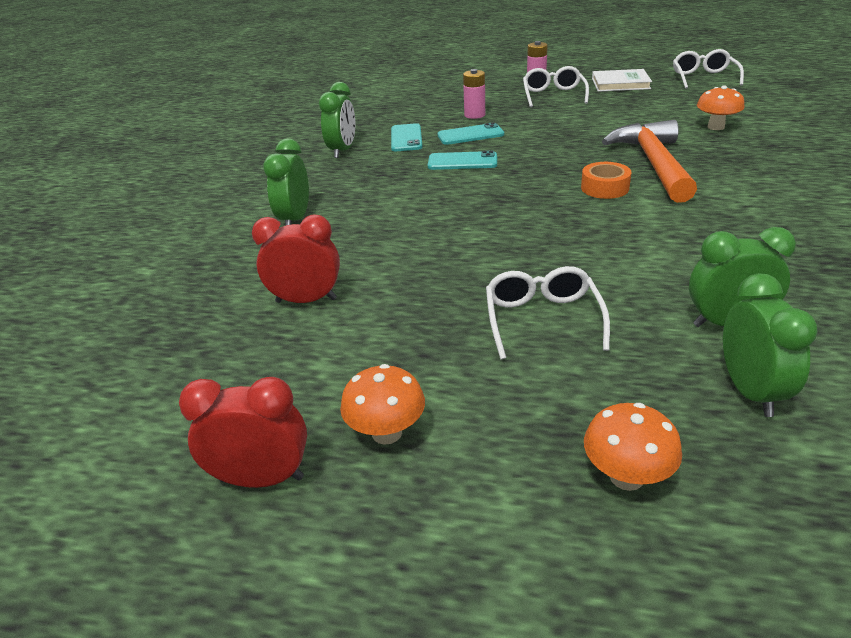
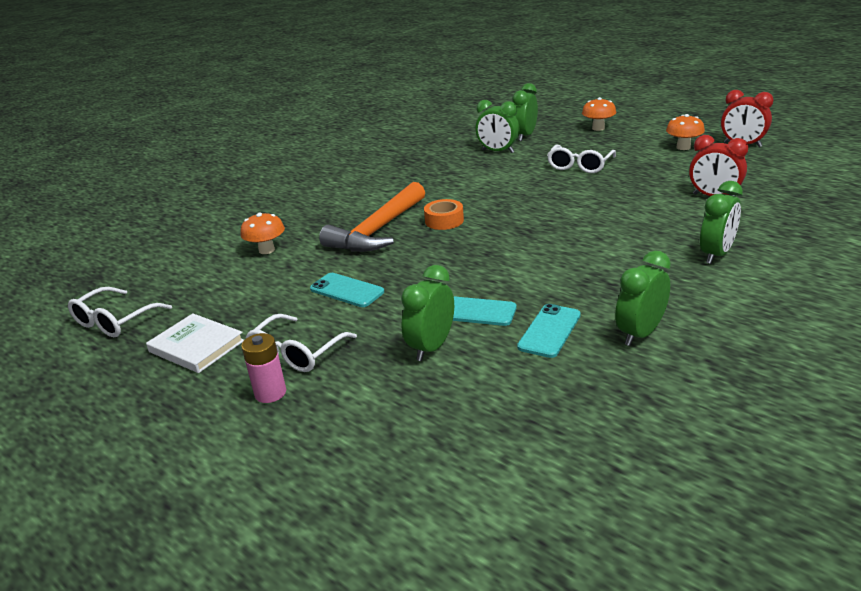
camera: 150 degrees left, 5 degrees down
(462, 162) = (520, 276): turquoise phone -> turquoise phone (347, 290)
(474, 115) = (431, 347): pink battery -> green clock

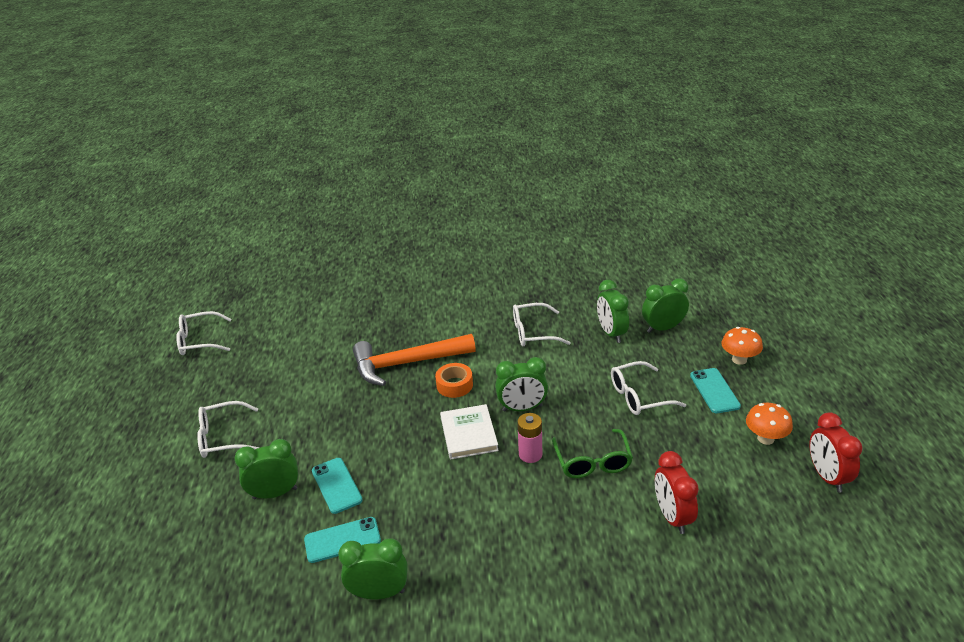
camera: 45 degrees right, 5 degrees up
(196, 346) = (199, 392): white book -> white book (468, 434)
(267, 250) = (331, 335): orange mushroom -> none
(270, 393) = (175, 457): pink battery -> pink battery (530, 454)
(347, 290) = (312, 407): turquoise phone -> turquoise phone (714, 391)
(443, 174) = (533, 332): none -> white glasses
(620, 202) = (592, 461): none -> green glasses
(716, 254) = (553, 575): green clock -> green clock (522, 408)

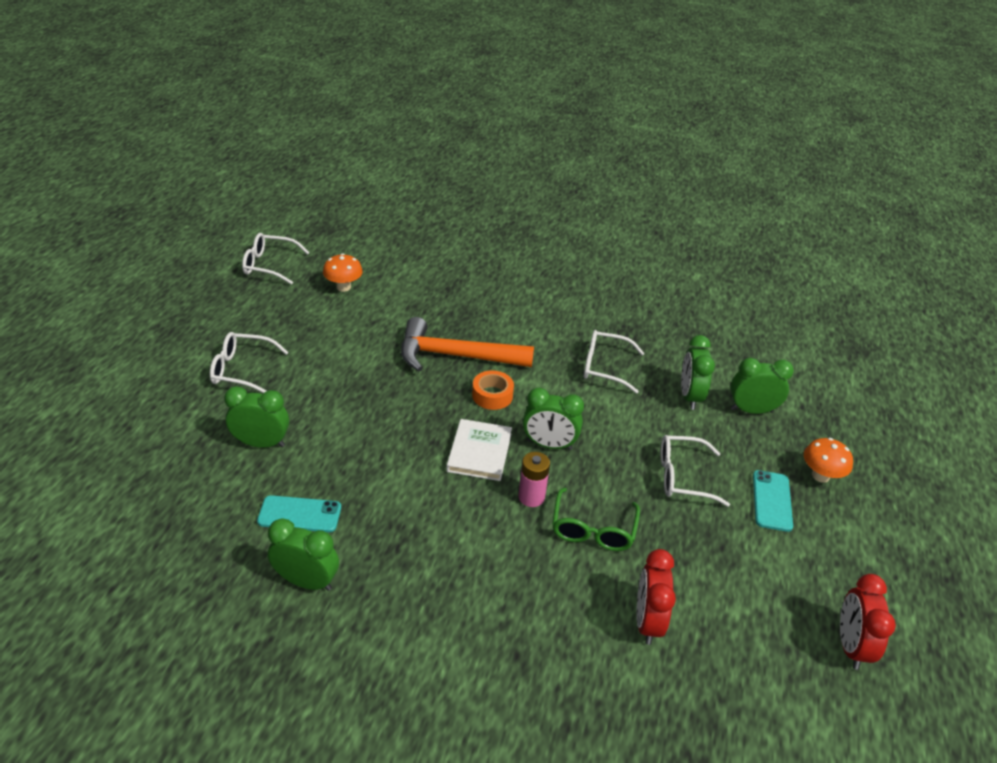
camera: 15 degrees right, 5 degrees up
(336, 485) = (322, 457): turquoise phone -> none
(765, 438) = (801, 575): orange mushroom -> orange mushroom (343, 287)

